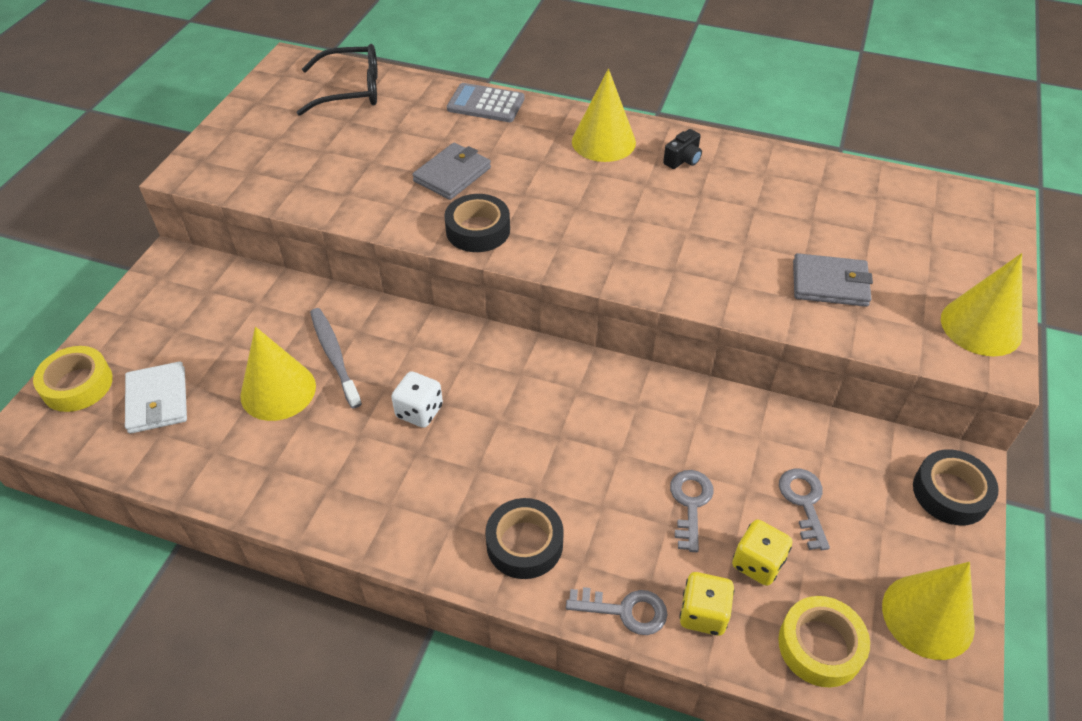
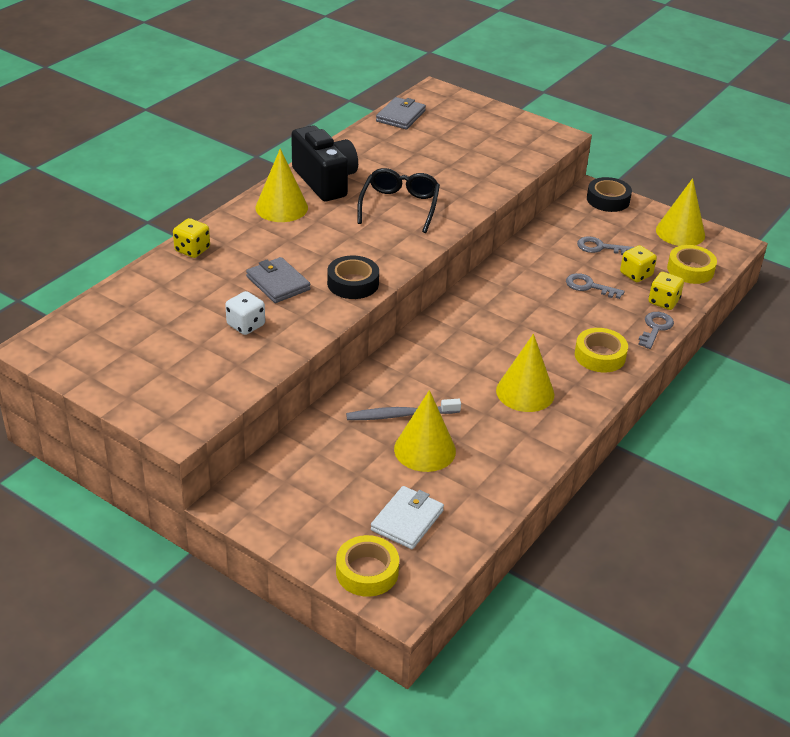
camera: 75 degrees left, 10 degrees down
(157, 400) = (407, 520): white wallet -> white wallet turned 60 degrees counterclockwise
(351, 90) = (116, 317): black glasses -> black glasses (399, 206)
(419, 411) = (474, 381): white dice -> white dice (246, 325)
(485, 104) = (192, 250): grey calculator -> yellow dice
(524, 543) = (600, 356): black tape -> yellow tape
(683, 160) = (325, 181): black camera -> black camera, size x2.44
(829, 283) = (476, 164): grey wallet -> grey wallet (400, 116)
(981, 326) = (531, 130): yellow cone -> yellow cone (525, 392)

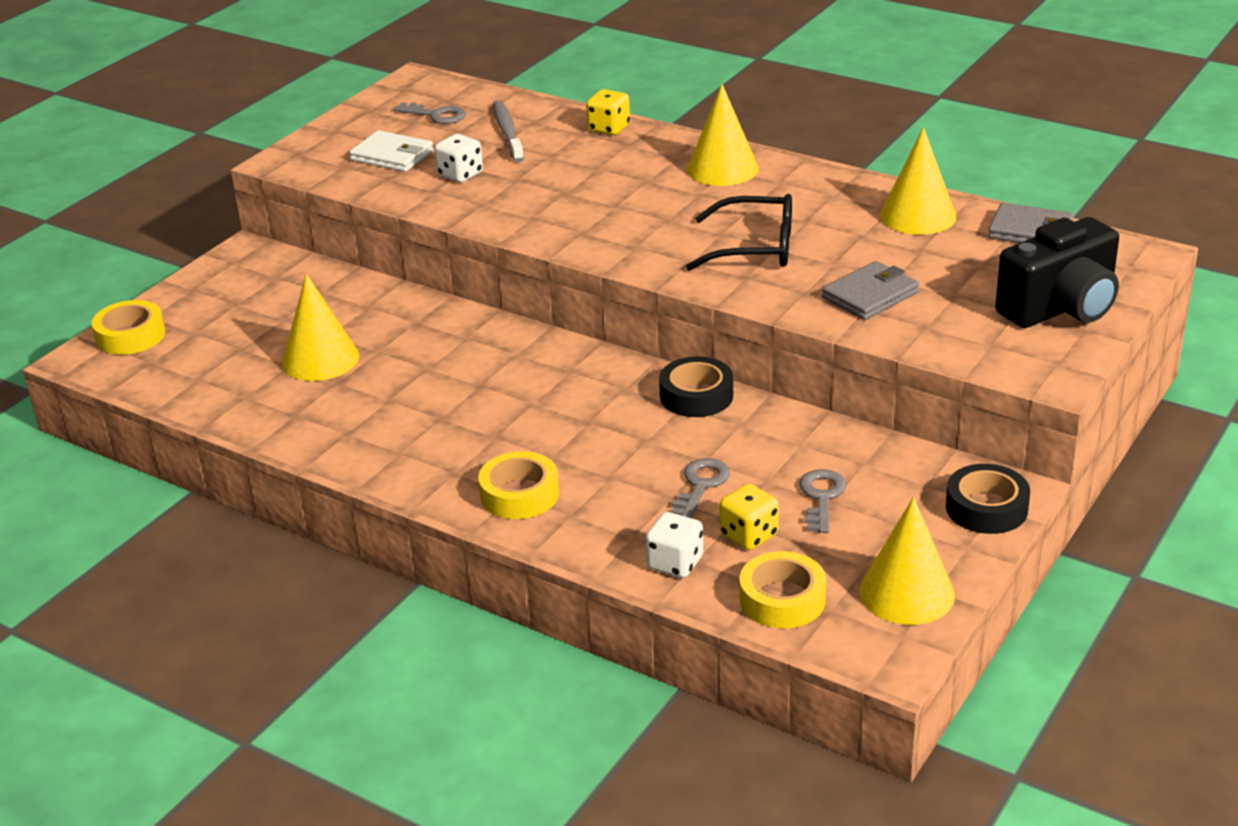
camera: 90 degrees right, 5 degrees down
(278, 283) = (547, 184): grey wallet -> grey wallet (870, 295)
(325, 181) = (802, 190): black camera -> black camera (1060, 308)
(353, 283) = (555, 229): black tape -> black tape (696, 396)
(400, 415) = (385, 339): grey toothbrush -> grey toothbrush (507, 132)
(407, 520) = (202, 354): white wallet -> white wallet (392, 155)
(525, 392) = (431, 429): yellow cone -> yellow cone (917, 216)
(655, 328) = (598, 552): grey key -> grey key (436, 115)
(663, 302) = (675, 563): yellow dice -> white dice

